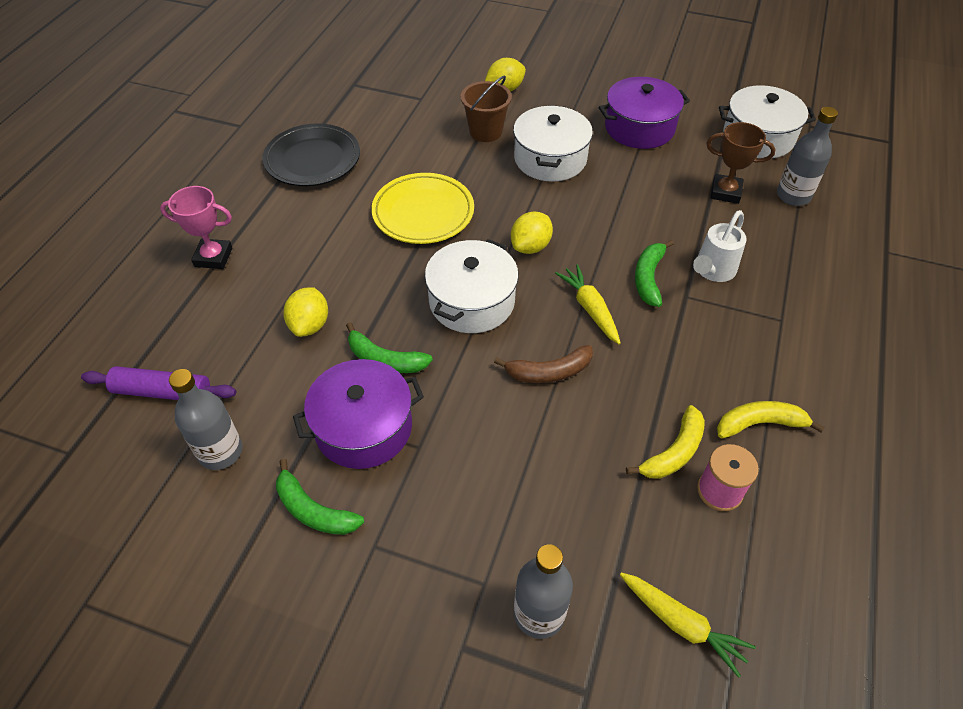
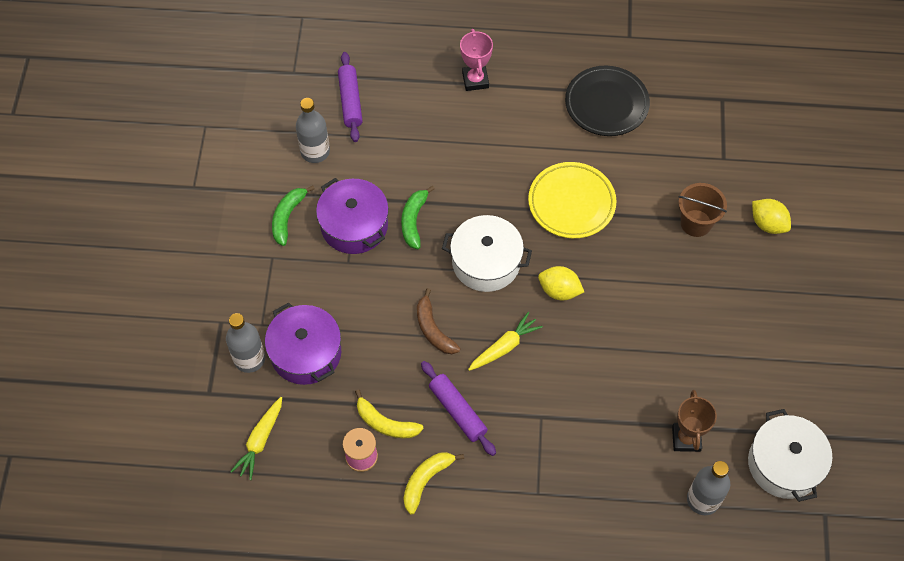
camera: 75 degrees right, 10 degrees up
(310, 325) = (430, 164): yellow lemon -> none
(550, 159) = (678, 283): white pot -> none
(639, 128) = (755, 352): purple pot -> purple pot (306, 353)
(648, 278) = (552, 386): green banana -> none
(667, 371) = (457, 411): none -> purple rolling pin
(712, 271) = (577, 435): white watering can -> none
(759, 424) = (426, 480): yellow banana -> yellow banana turned 120 degrees counterclockwise

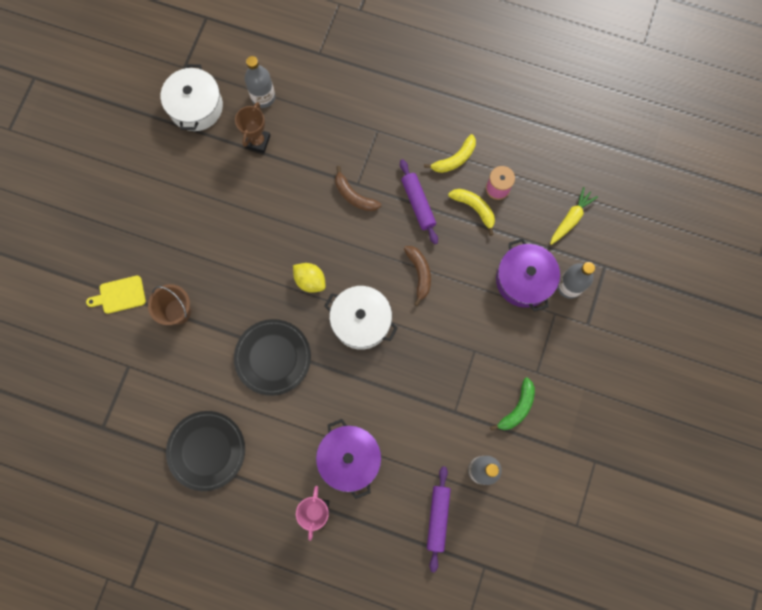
camera: 165 degrees left, 15 degrees up
(354, 225) = (462, 385): purple pot -> purple pot (349, 458)
(414, 221) = (410, 376): green banana -> none
(504, 346) = (368, 245): yellow carrot -> none
(540, 401) = (354, 196): none -> brown banana
(571, 203) = (273, 357): yellow plate -> black plate
(767, 224) = (120, 295): yellow lemon -> yellow cutting board

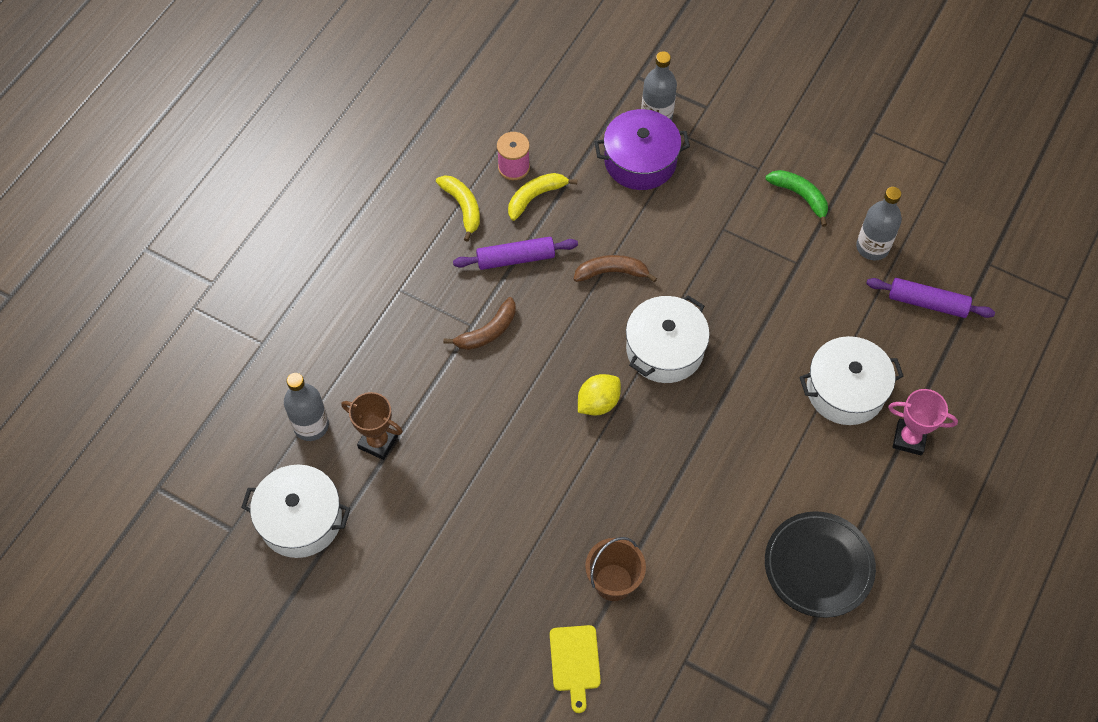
camera: 80 degrees left, 15 degrees down
(273, 357) = (699, 464): black plate -> none
(349, 458) = (845, 390): purple pot -> white pot
(571, 218) = (570, 99): yellow carrot -> none

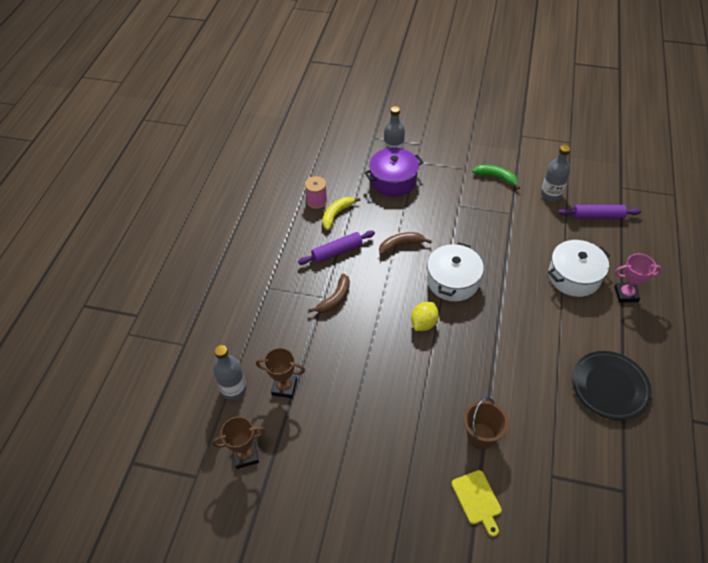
camera: 15 degrees left, 10 degrees down
(301, 519) = (245, 455): white pot -> brown trophy
(462, 207) = (292, 231): yellow banana -> none

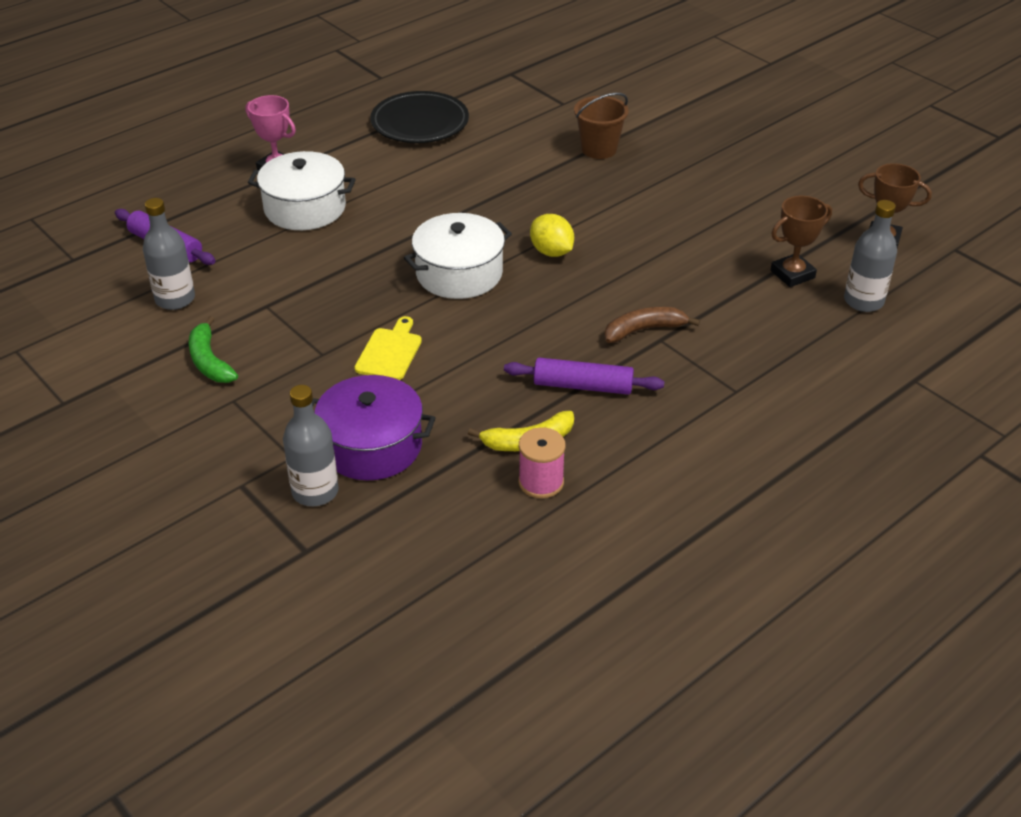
camera: 145 degrees left, 10 degrees down
(284, 387) = (792, 274): brown trophy -> brown trophy turned 75 degrees counterclockwise
(401, 245) = (476, 346): brown banana -> none
(423, 323) = (551, 252): yellow lemon -> yellow lemon turned 75 degrees clockwise
(477, 500) = (653, 119): yellow cutting board -> yellow cutting board (390, 352)

